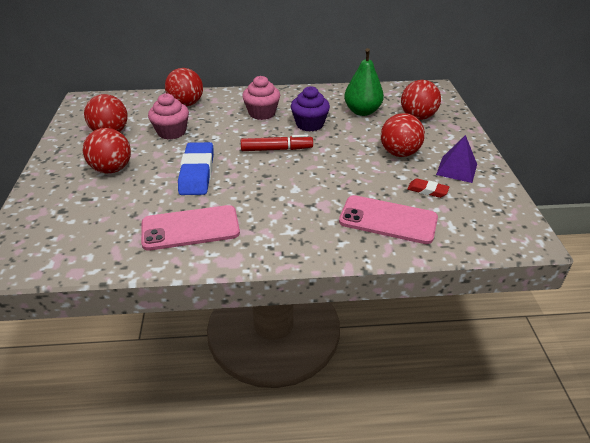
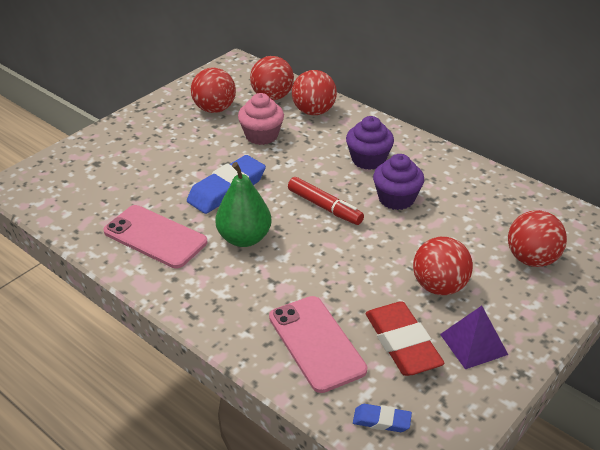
camera: 45 degrees right, 0 degrees up
(112, 169) = (171, 146): red ball -> red ball (272, 97)
(262, 113) = (368, 159): pink cupcake -> purple cupcake
(362, 111) = (476, 216): green pear -> green pear (244, 238)
(427, 190) = (402, 343): red eraser -> red eraser, size x1.98
(479, 233) = (381, 421): none -> blue eraser

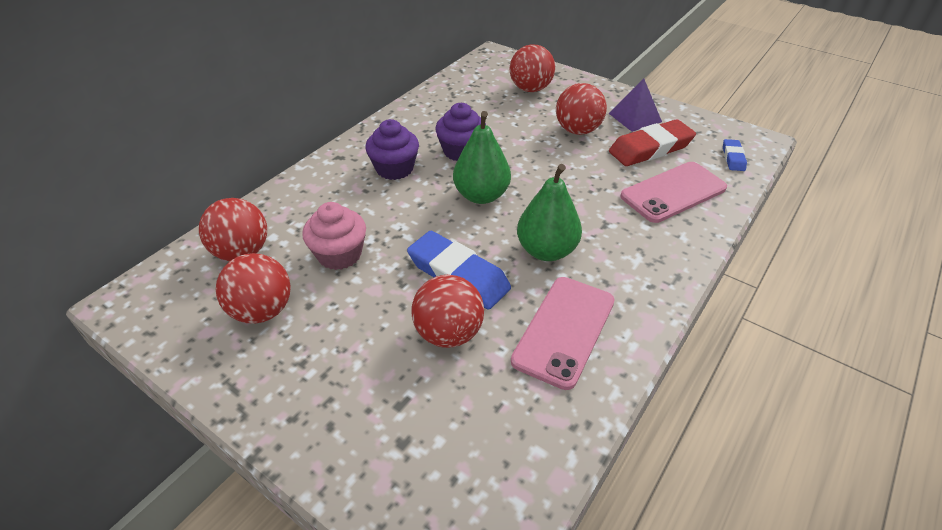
camera: 95 degrees left, 5 degrees up
(313, 111) = (289, 212): red ball -> red ball (448, 333)
(324, 207) = (481, 195): red marker -> green pear

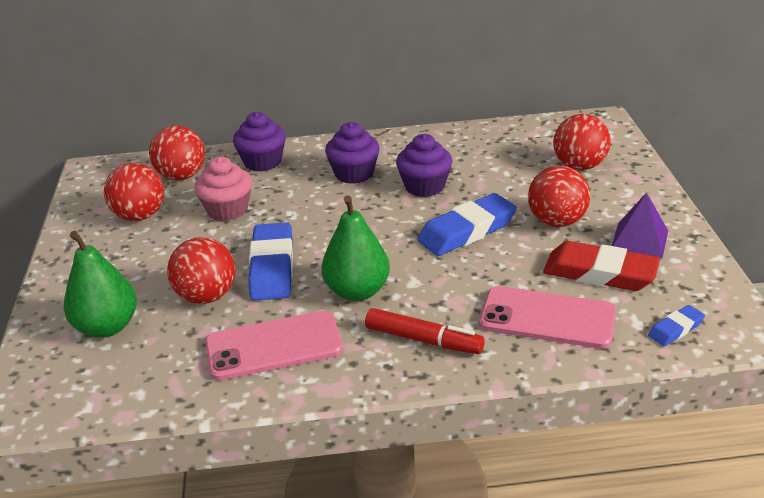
camera: 50 degrees right, 10 degrees down
(301, 199) = (262, 162): none -> purple cupcake
(481, 195) = (381, 226): green pear -> green pear (107, 327)
(540, 166) = (467, 231): none -> blue eraser
(639, 253) = (423, 340): none -> red marker

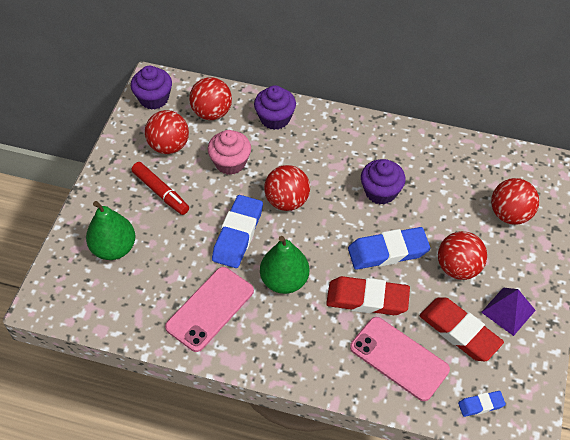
camera: 20 degrees right, 20 degrees up
(206, 296) = (185, 245): red ball -> red ball (287, 201)
(274, 346) = (210, 309): pink phone -> pink phone turned 60 degrees counterclockwise
(354, 173) = (335, 157): purple cupcake -> purple cupcake (154, 99)
(423, 340) = (307, 343): red marker -> red marker (160, 192)
(471, 277) = (367, 299): none -> red eraser

